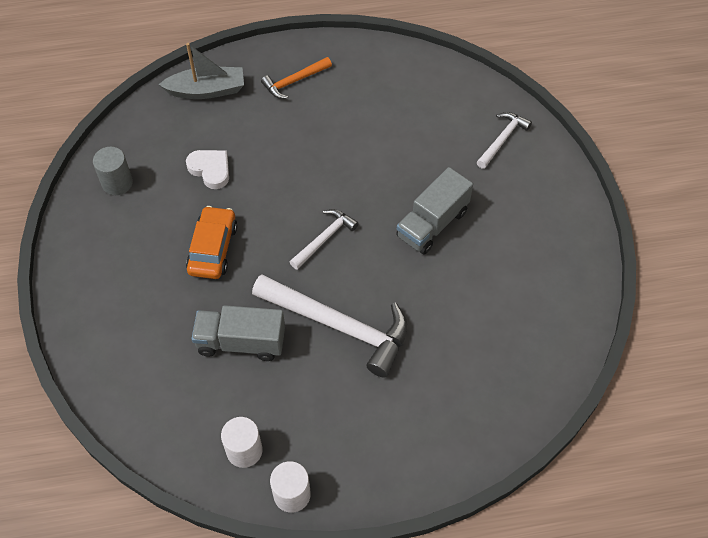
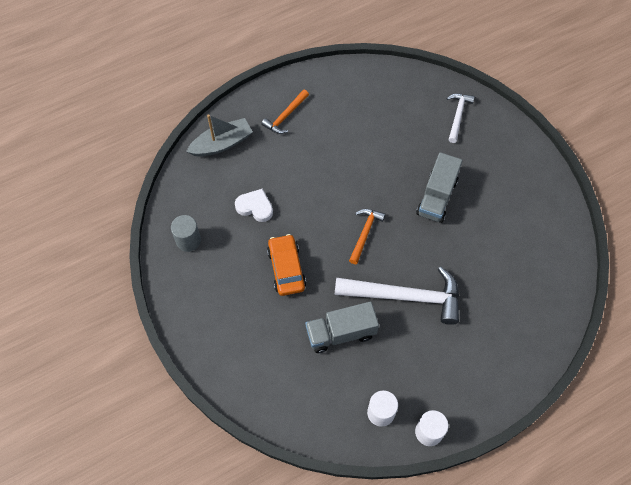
camera: 20 degrees left, 5 degrees up
(324, 238) = (365, 233): white hammer -> orange hammer

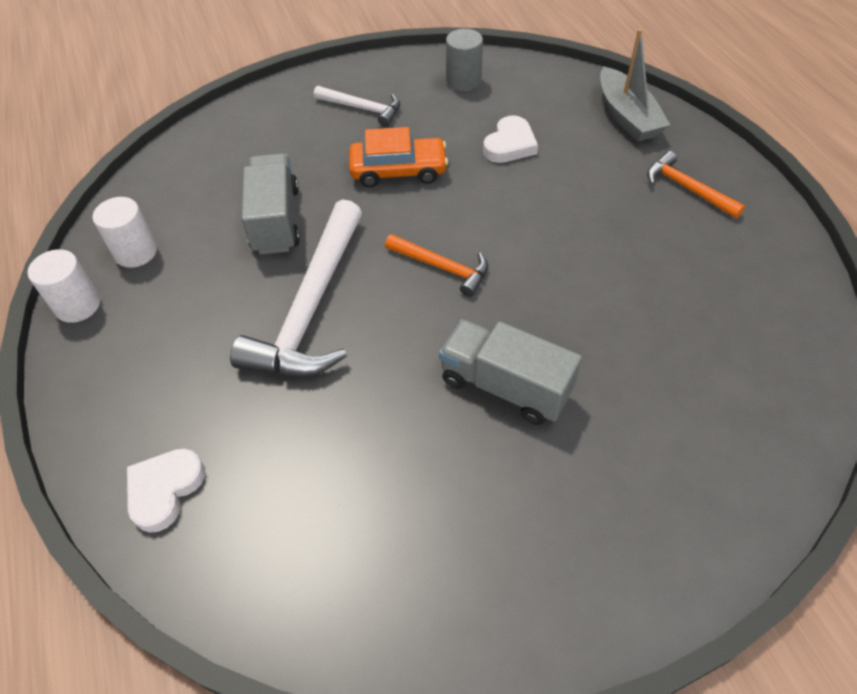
camera: 100 degrees right, 10 degrees down
(458, 116) = (714, 461): white hammer -> white hammer (363, 109)
(529, 339) = (165, 490): none -> white heart

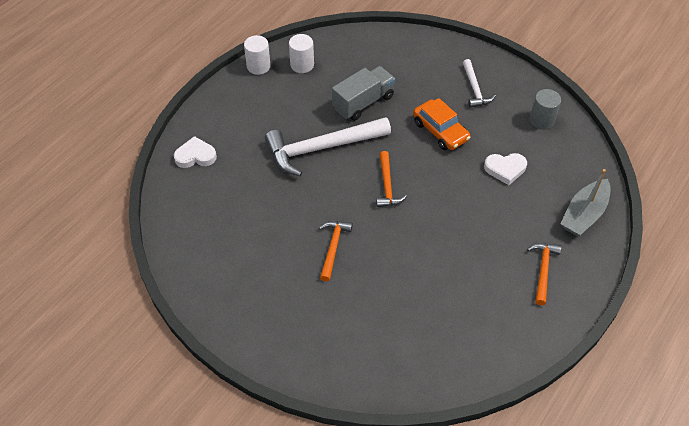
camera: 55 degrees right, 0 degrees up
(505, 386) = (333, 247): grey truck -> orange hammer

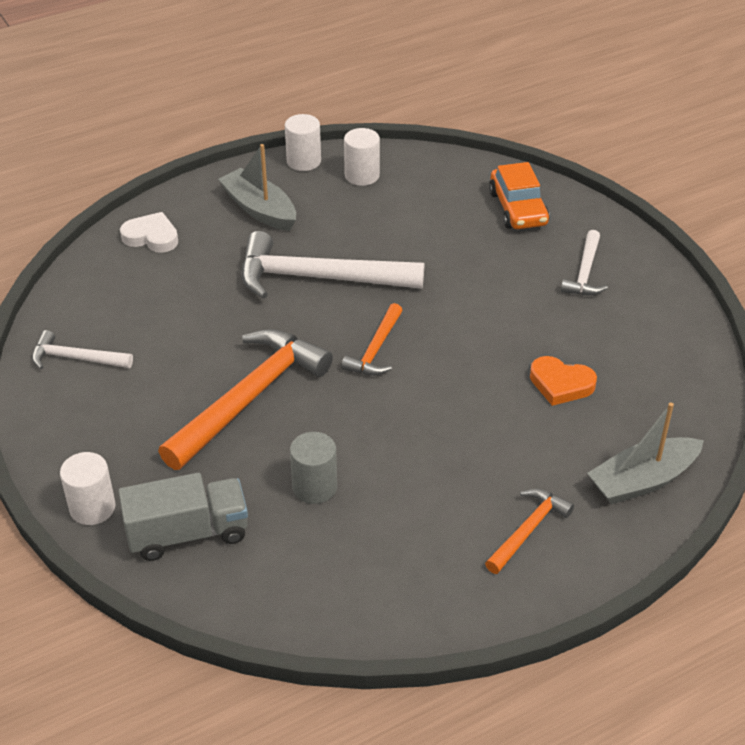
camera: 25 degrees right, 10 degrees down
(205, 262) = (76, 358): none -> white hammer
(253, 111) = (260, 209): none -> grey boat
(286, 360) = (92, 508): none -> white cylinder
(333, 247) = (249, 398): orange hammer -> orange hammer, size x1.93
(363, 102) = (413, 242): grey truck -> grey truck (188, 533)
(440, 131) = (498, 308): orange car -> orange car (518, 208)
(505, 169) = (561, 384): white heart -> orange heart
(541, 120) = (660, 341): grey cylinder -> grey cylinder (314, 487)

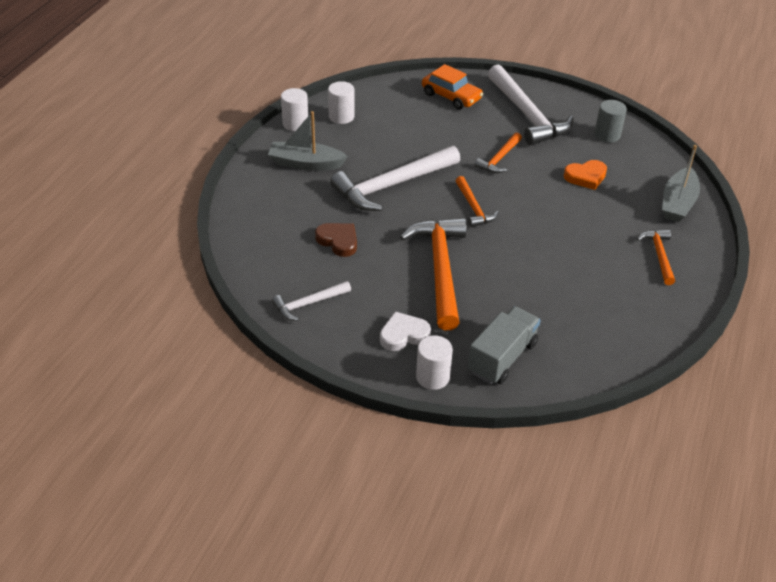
camera: 40 degrees left, 0 degrees up
(151, 237) = (259, 211): white heart -> white heart (403, 335)
(186, 309) = (338, 241): none -> brown heart
(314, 487) = (535, 295): grey cylinder -> grey cylinder (607, 135)
(480, 308) = (499, 159): none -> orange hammer
(585, 272) = (527, 115): white hammer -> white hammer, size x1.93

